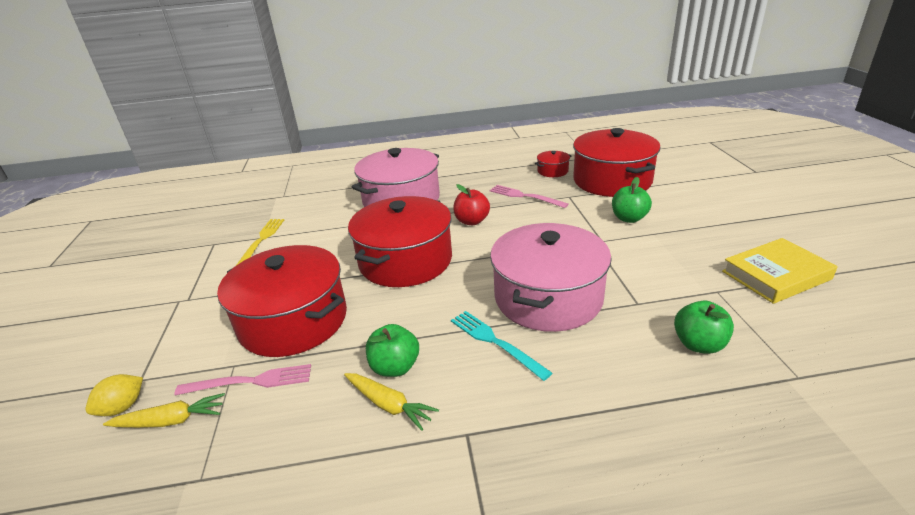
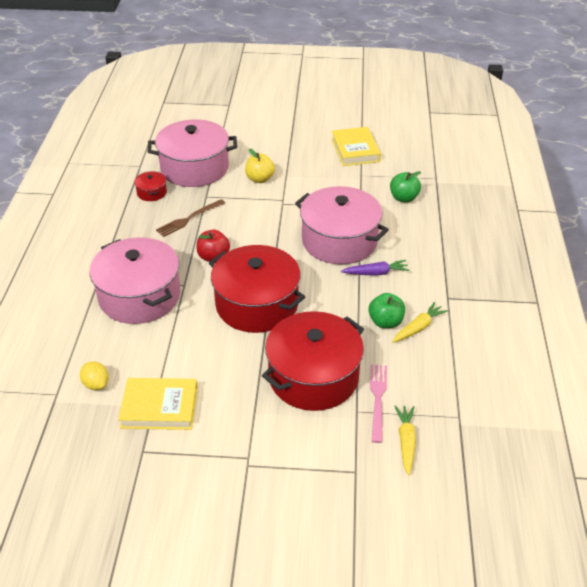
camera: 80 degrees left, 10 degrees up
(122, 407) = (385, 476): yellow lemon -> yellow lemon (96, 384)
(262, 240) = (159, 407): yellow fork -> yellow book
(495, 342) = (376, 273): turquoise fork -> purple carrot
(525, 196) = (189, 219): pink fork -> brown fork
(612, 180) = (194, 168): red pot -> pink pot
(629, 218) = (260, 179): green apple -> yellow apple

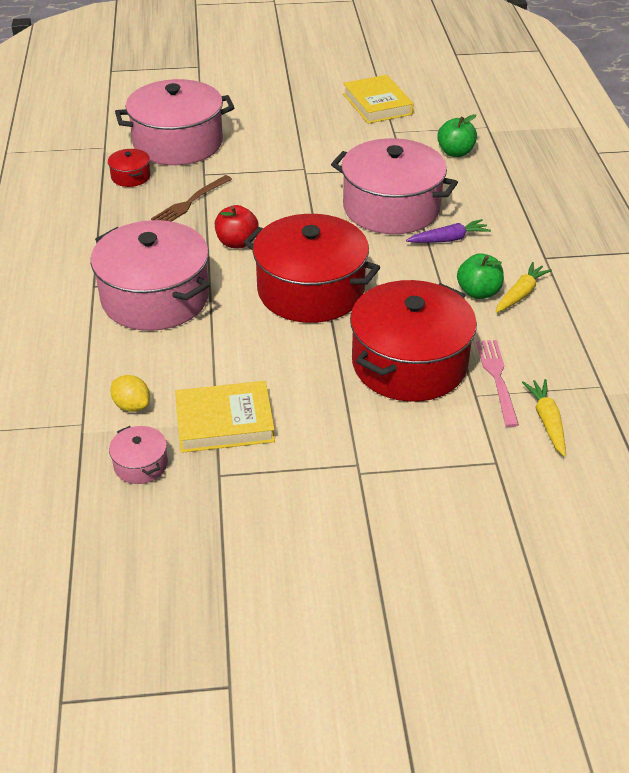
camera: 10 degrees left, 0 degrees up
(88, 434) = (141, 464): none -> pink pot
(260, 179) = (267, 148): yellow apple -> none

